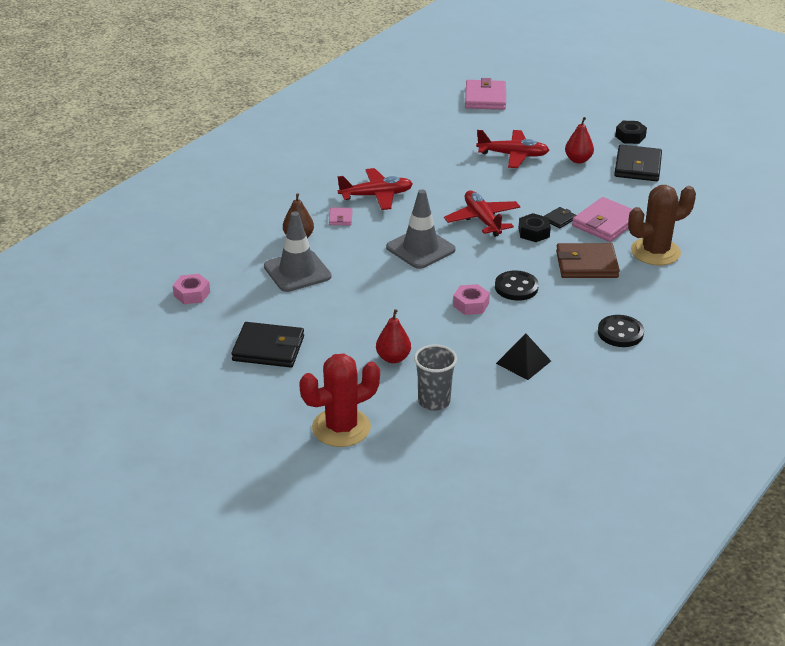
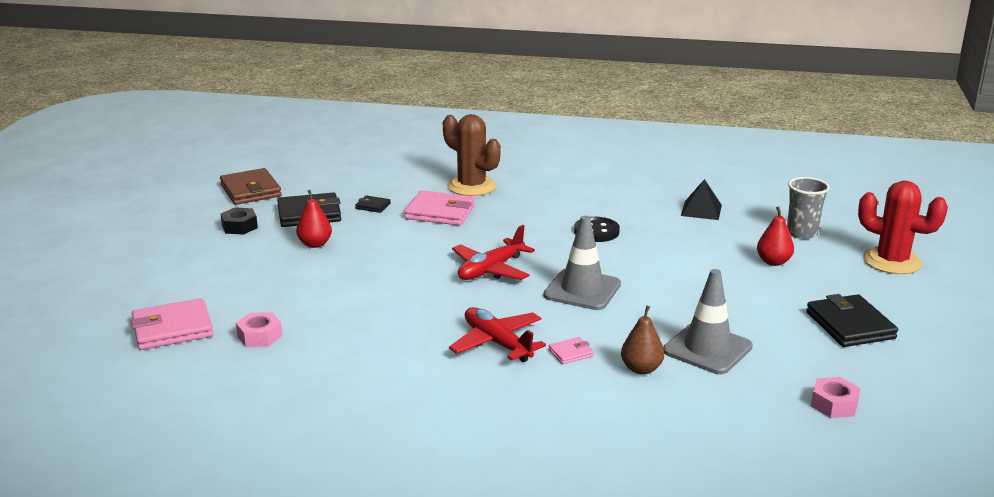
camera: 115 degrees left, 10 degrees down
(471, 304) = (649, 245): pink nut -> pink nut (259, 336)
(513, 155) = (329, 281): red plane -> none
(534, 232) = (491, 240): black nut -> none
(559, 219) = (453, 233): black wallet -> black wallet (373, 206)
(586, 264) = (523, 209): brown wallet -> brown wallet (250, 190)
(620, 333) = (613, 183): black button -> none

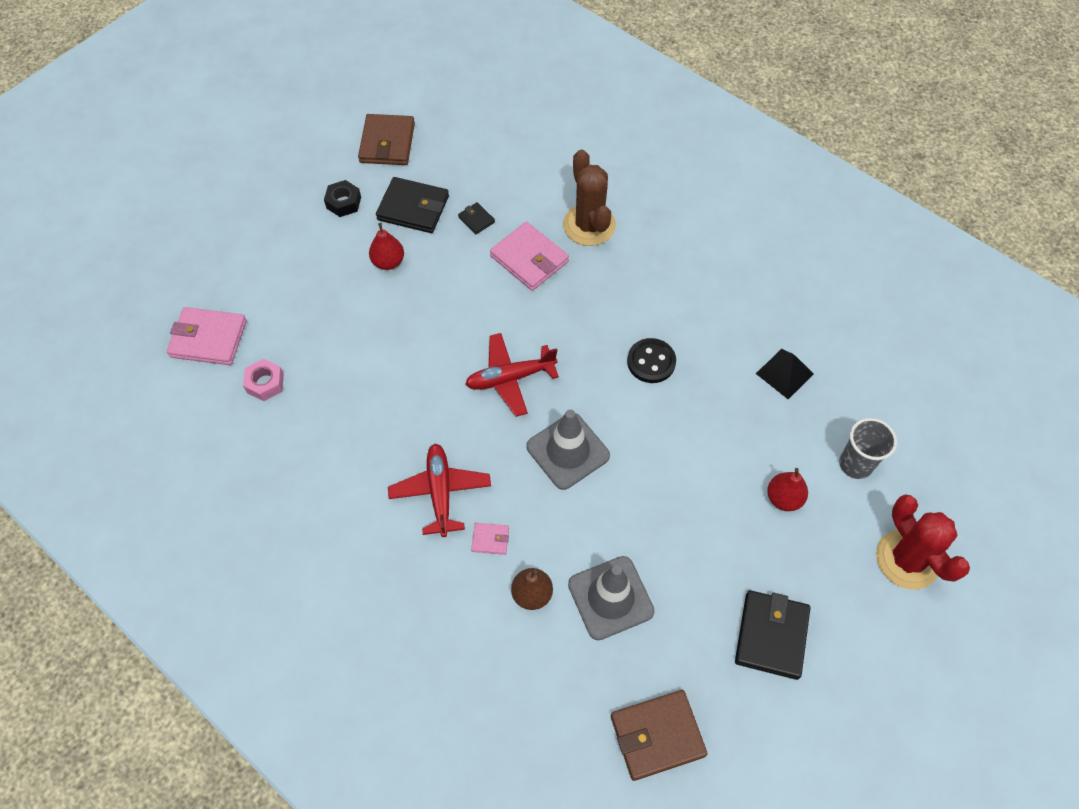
camera: 30 degrees right, 35 degrees up
(834, 404) = (657, 735): pink nut -> brown wallet

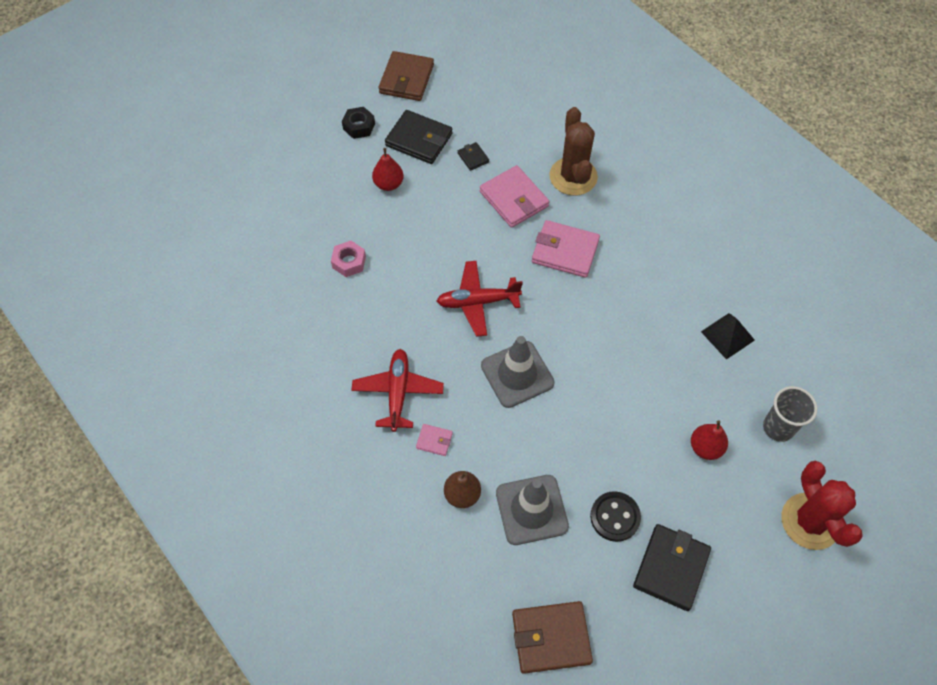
camera: 10 degrees right, 0 degrees up
(208, 339) = (222, 228): pink wallet -> pink wallet (565, 251)
(265, 383) = (263, 274): pink nut -> pink nut (349, 262)
(651, 362) = (607, 307): black button -> black button (615, 517)

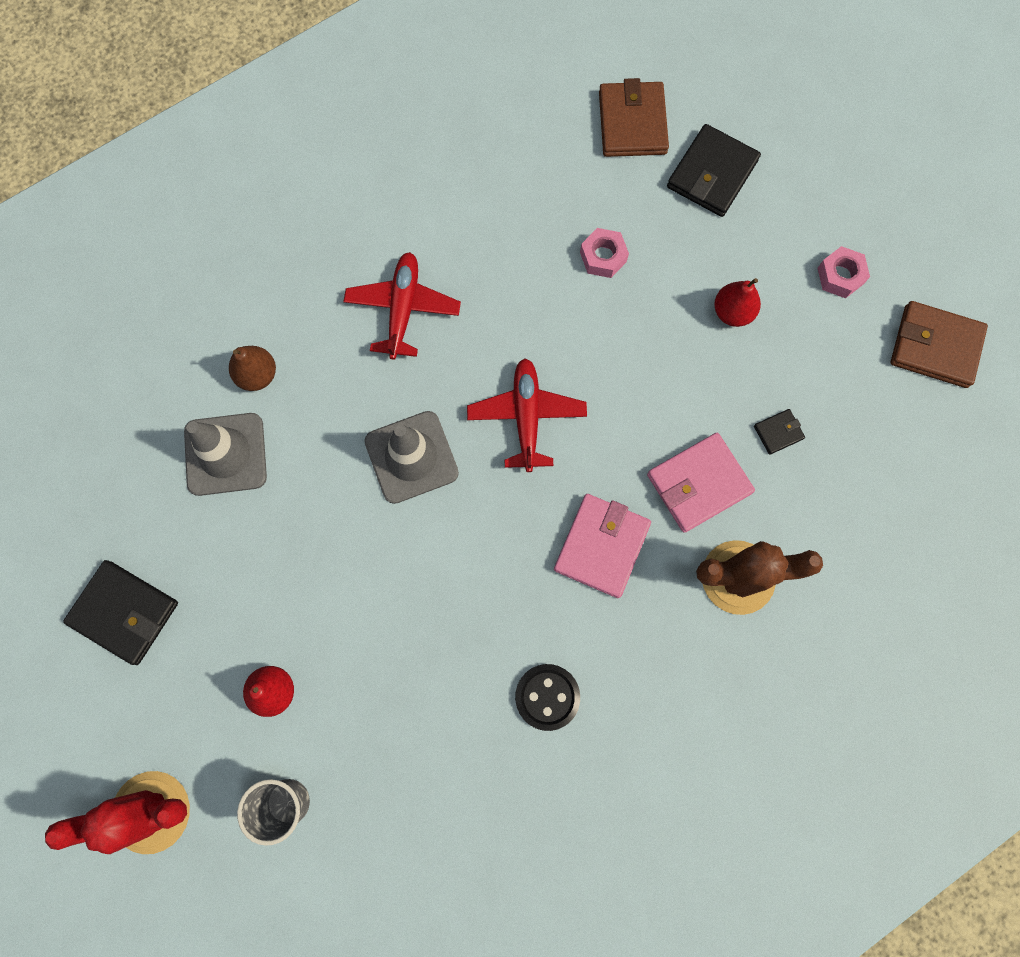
camera: 95 degrees right, 15 degrees up
(359, 126) = (840, 276): black nut -> pink nut
(398, 392) = (403, 309): red plane -> red plane turned 90 degrees counterclockwise
(419, 140) = (813, 358): black wallet -> black wallet (712, 174)
(434, 441) = (332, 347): pink wallet -> none
(551, 638) = (72, 458): brown wallet -> brown wallet (632, 123)
(615, 517) = (200, 554): black button -> black button (547, 697)
(727, 336) = (439, 761): black pyramid -> none

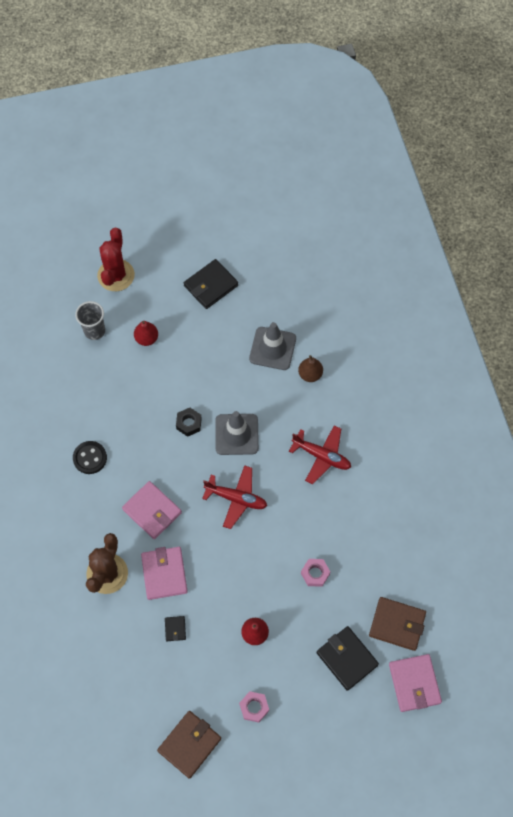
camera: 110 degrees right, 10 degrees down
(419, 546) = (189, 423): none -> black nut
(707, 78) = (414, 683): none -> pink wallet

